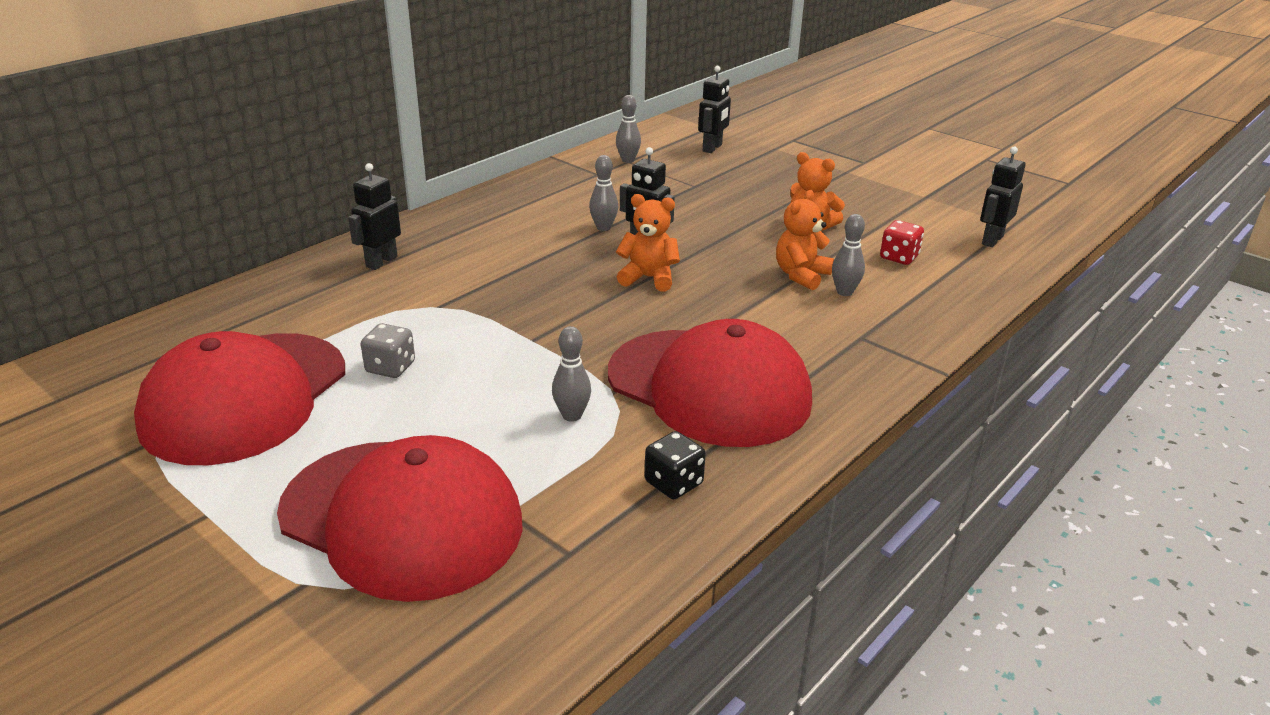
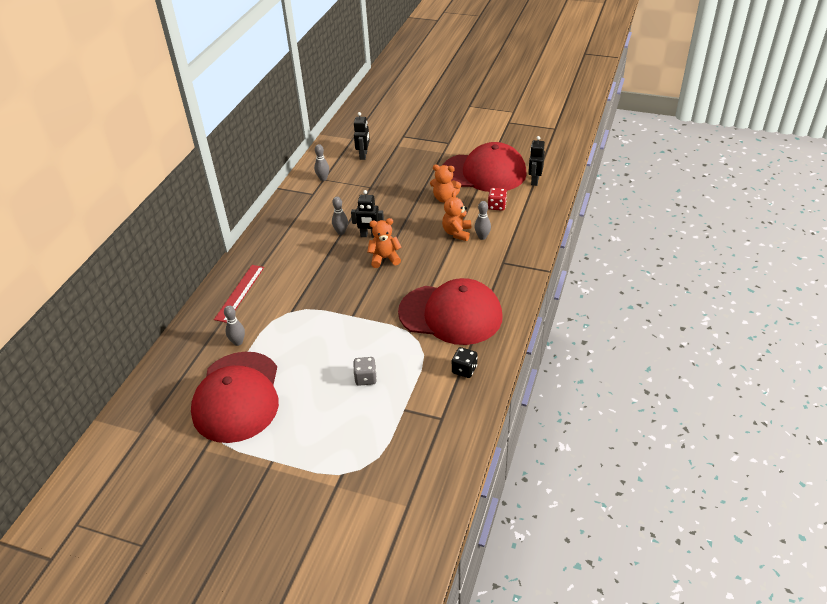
camera: 20 degrees left, 10 degrees up
(381, 262) = (239, 293): black robot -> red ruler
(390, 367) = (295, 355): grey dice -> grey dice (366, 378)
(402, 518) = (360, 429): red cap -> red cap (484, 173)
(572, 415) = (399, 351): grey bowling pin -> grey bowling pin (238, 342)

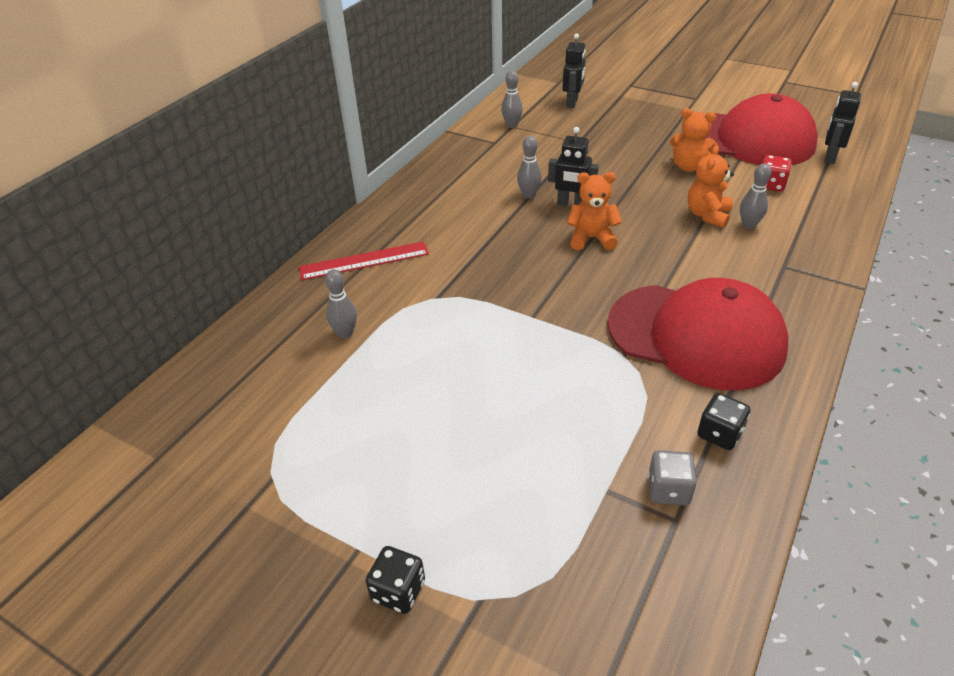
camera: 10 degrees right, 0 degrees up
(237, 397) = (324, 422): red cap -> none
(239, 293) = (364, 261): red ruler -> red ruler turned 45 degrees clockwise
(298, 477) = (398, 591): none -> black dice
(366, 378) = (543, 422): grey dice -> grey dice (668, 490)

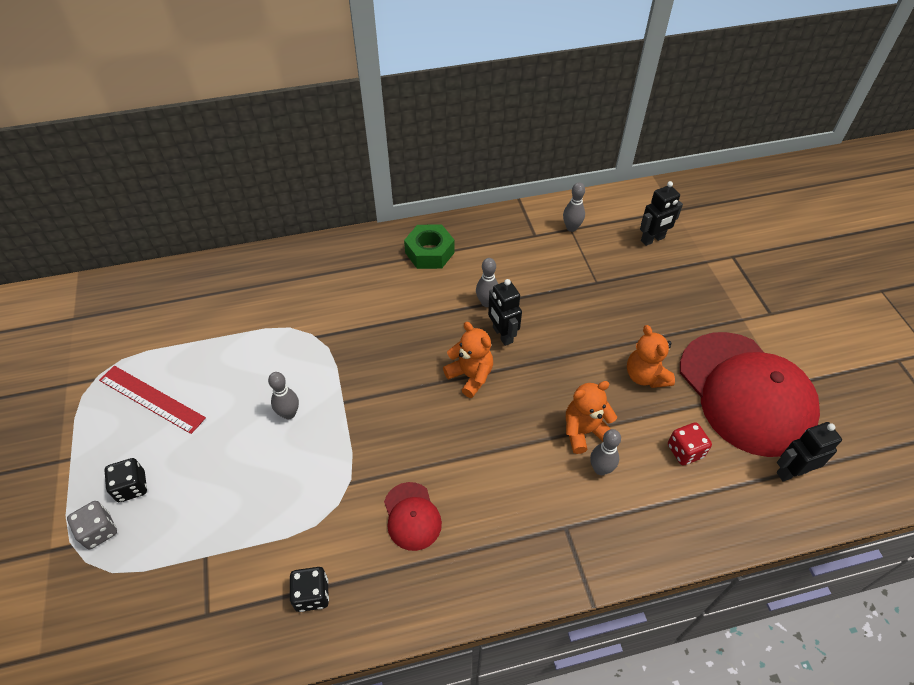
camera: 45 degrees right, 10 degrees up
(345, 333) = (239, 318): grey bowling pin -> grey bowling pin (289, 414)
(364, 261) = (318, 272): red ruler -> red ruler (151, 399)
(398, 591) = (52, 500): black dice -> black dice (132, 487)
(435, 195) = (429, 252): none -> green nut
(668, 490) = (231, 594): grey dice -> grey dice (99, 531)
(696, 336) = (412, 516): red cap -> red cap, size x0.43

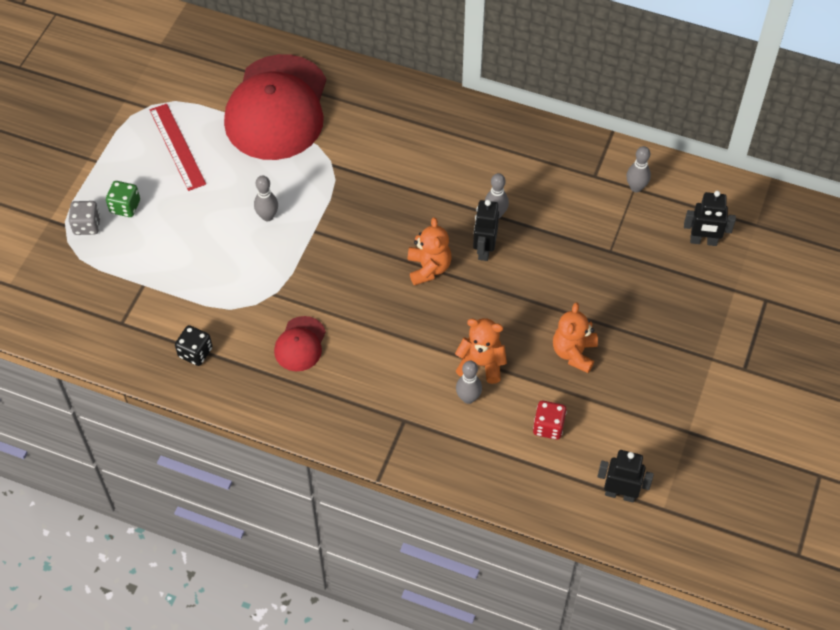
camera: 35 degrees right, 5 degrees up
(132, 487) = (125, 207): black dice -> green dice
(429, 252) = (484, 141): green nut -> none
(746, 393) = (647, 417): red cap -> red cap (277, 108)

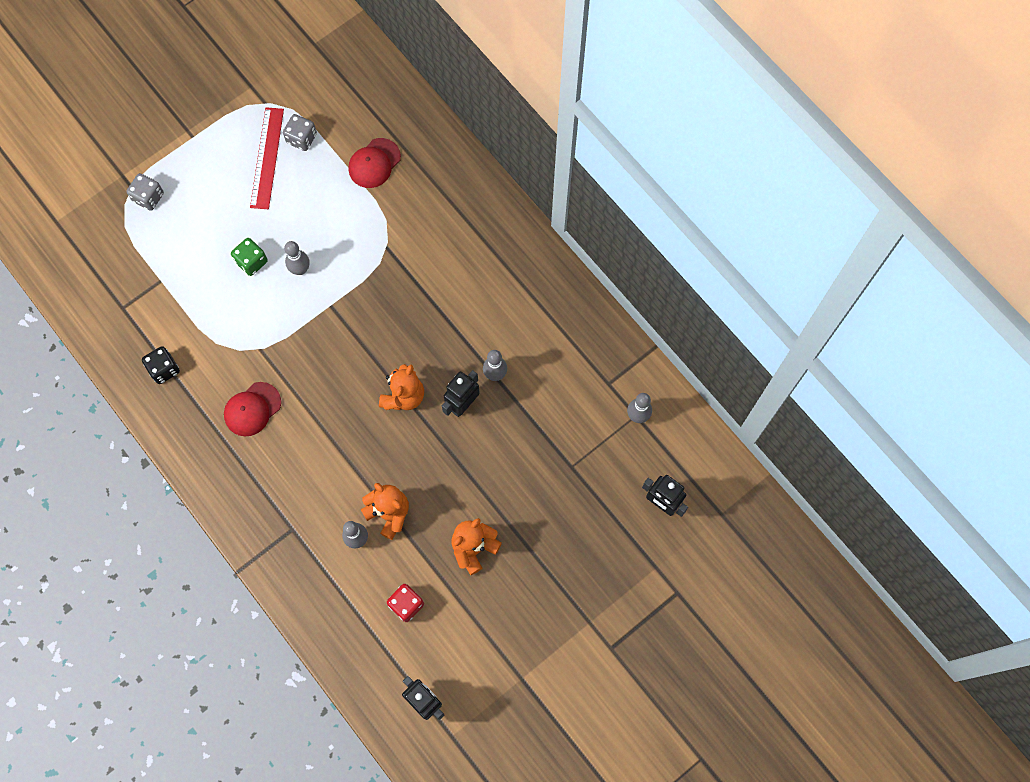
camera: 30 degrees right, 15 degrees up
(125, 207) = (189, 195): green dice -> green dice (251, 262)
(199, 118) = (301, 138): none -> grey dice
(277, 108) = (374, 163): red cap -> red cap, size x0.43

